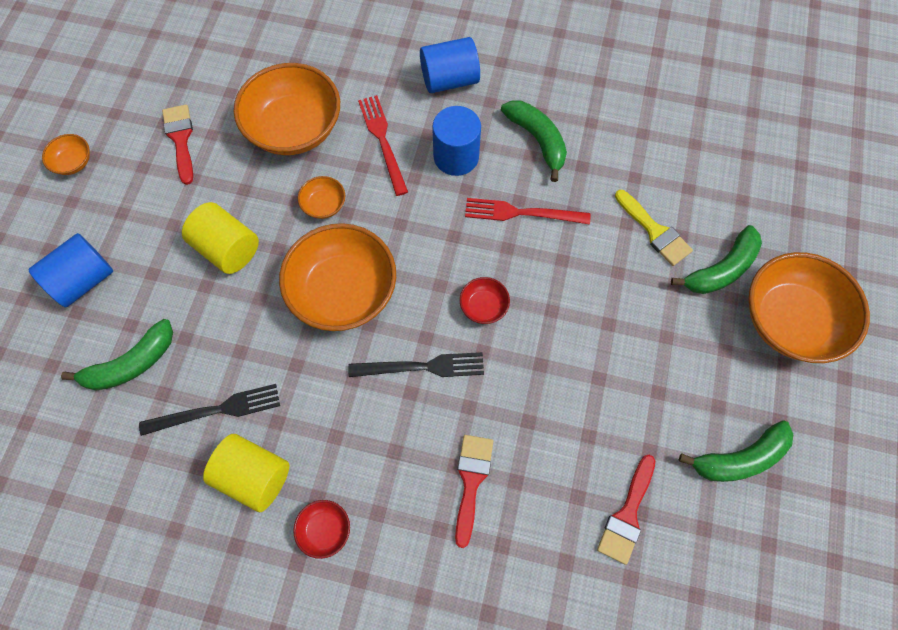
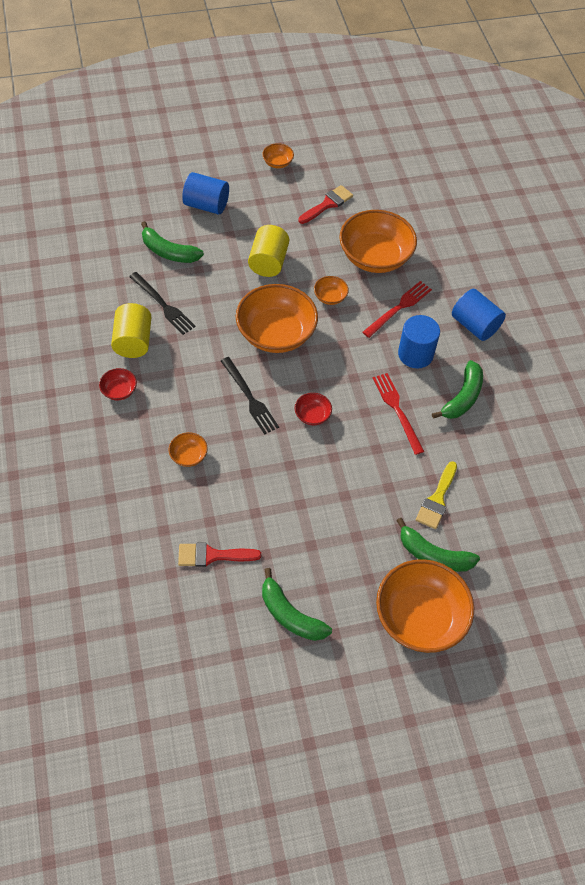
camera: 60 degrees right, 10 degrees down
(471, 481) = (188, 455): red brush -> orange bowl

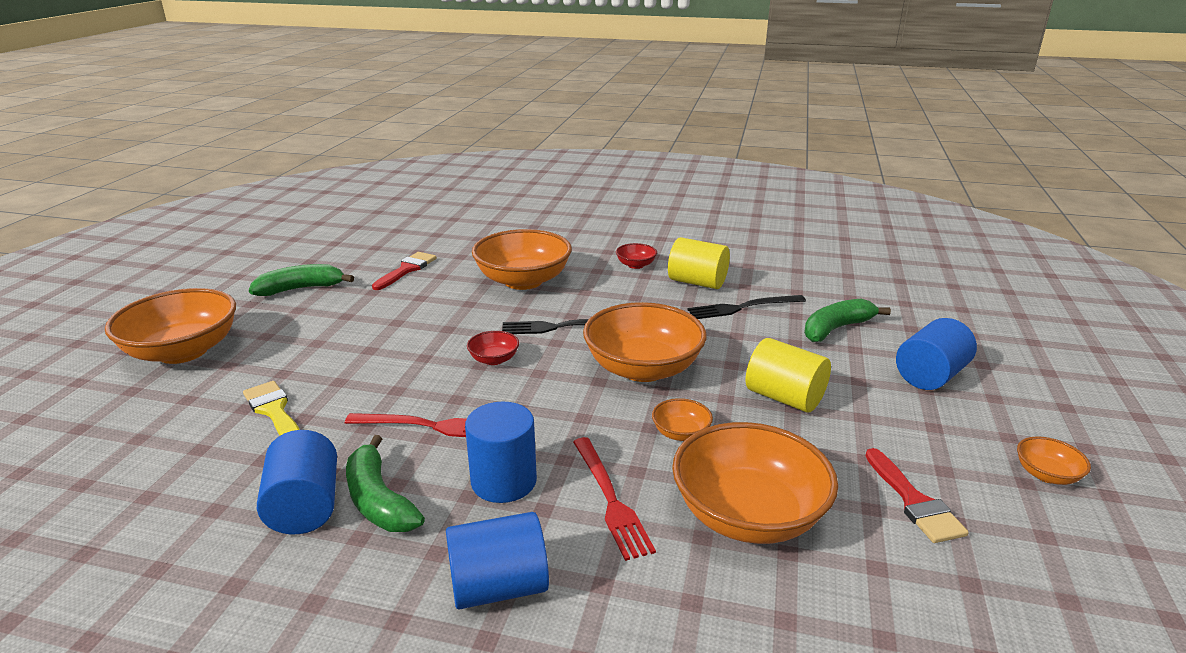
camera: 120 degrees right, 30 degrees down
(188, 455) = (523, 281): orange bowl -> orange bowl, size x2.27
(433, 555) = (221, 383): green banana -> none
(487, 425) = (305, 507): none -> blue cylinder

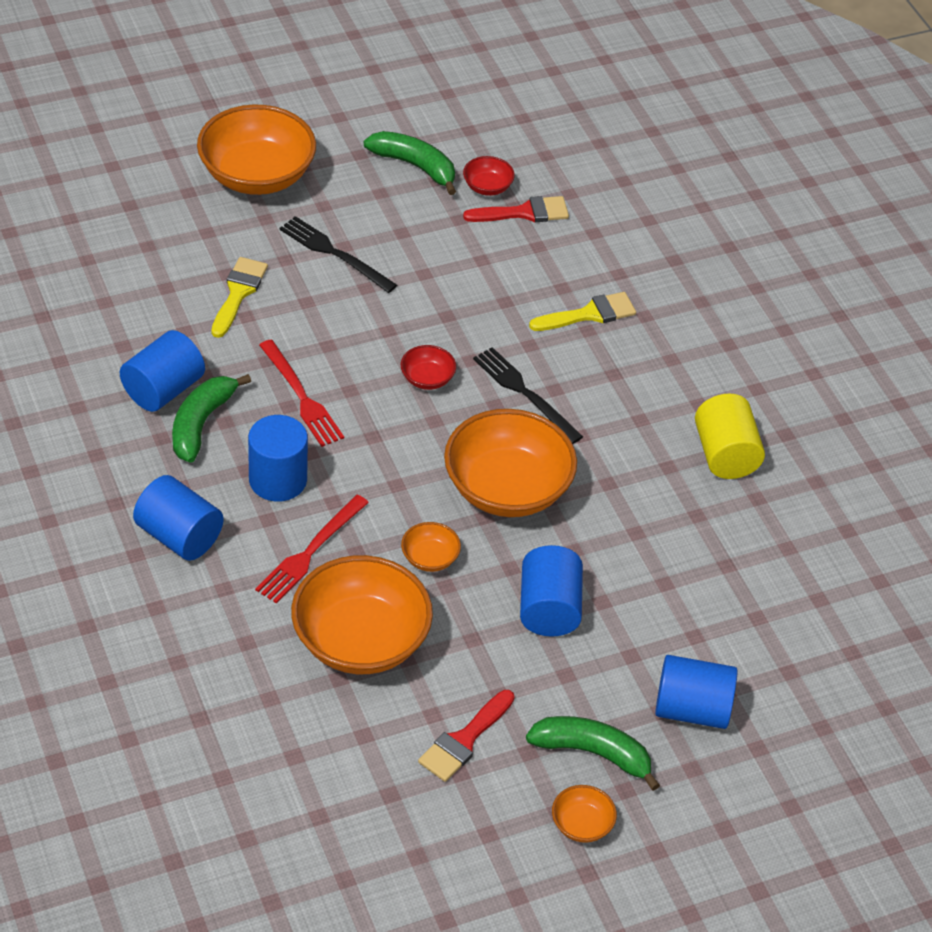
camera: 50 degrees right, 20 degrees up
(523, 281) = (589, 314): orange bowl -> yellow brush
(636, 265) = (717, 384): red bowl -> red bowl (487, 187)
(743, 307) = (702, 515): black fork -> black fork (335, 254)
(784, 398) = (549, 609): yellow cylinder -> blue cylinder
(836, 329) = (726, 608): green banana -> green banana (593, 753)

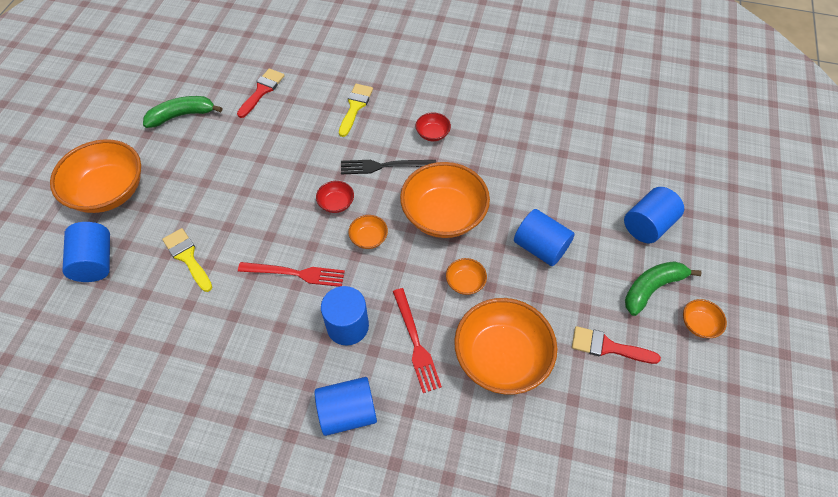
camera: 50 degrees left, 10 degrees up
(163, 389) = (223, 347): blue cylinder -> blue cylinder (95, 262)
(201, 423) = (269, 342): green banana -> none
(335, 254) = (206, 190): black fork -> none
(407, 435) = (369, 238): none -> orange bowl
(464, 740) = (607, 347): red brush -> red brush turned 120 degrees clockwise
(487, 187) = (229, 94): red bowl -> red bowl (432, 134)
(725, 454) = (492, 110): yellow cylinder -> none

